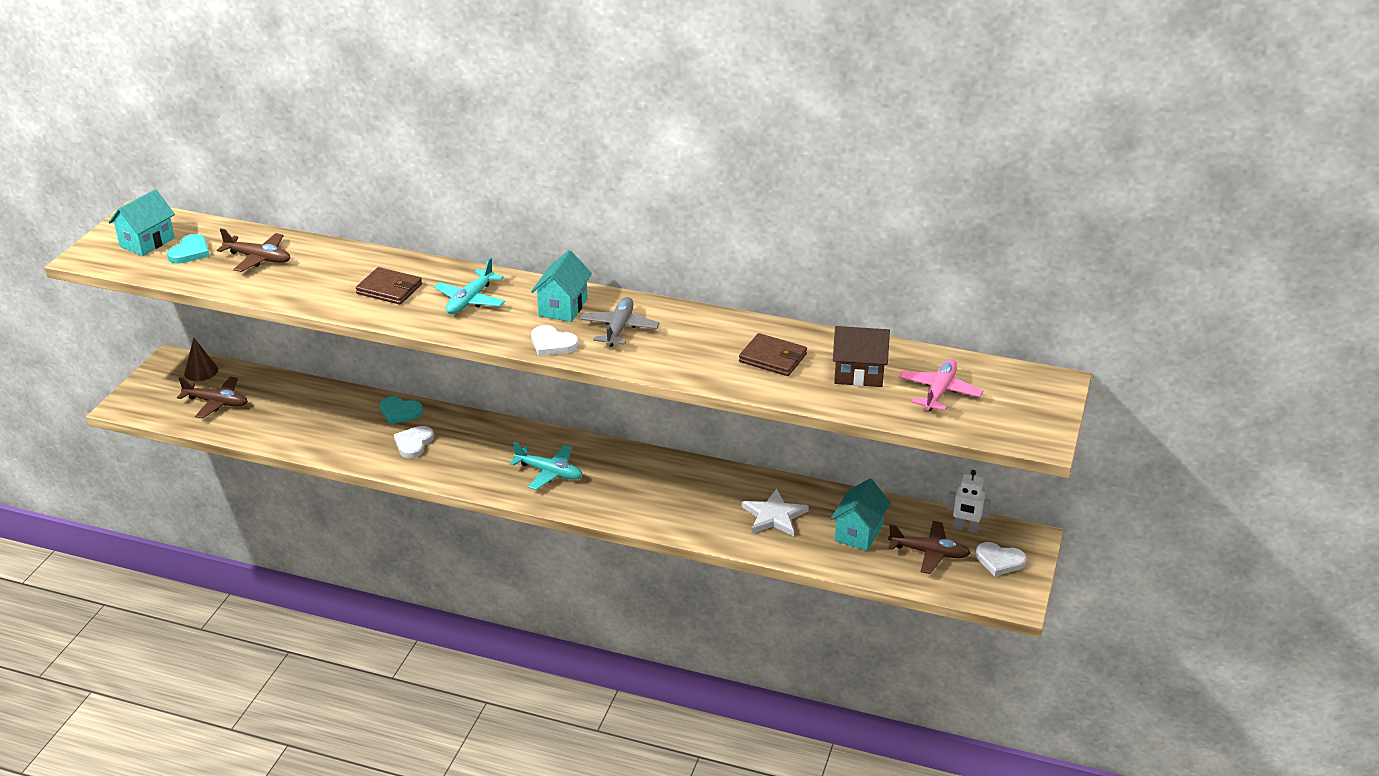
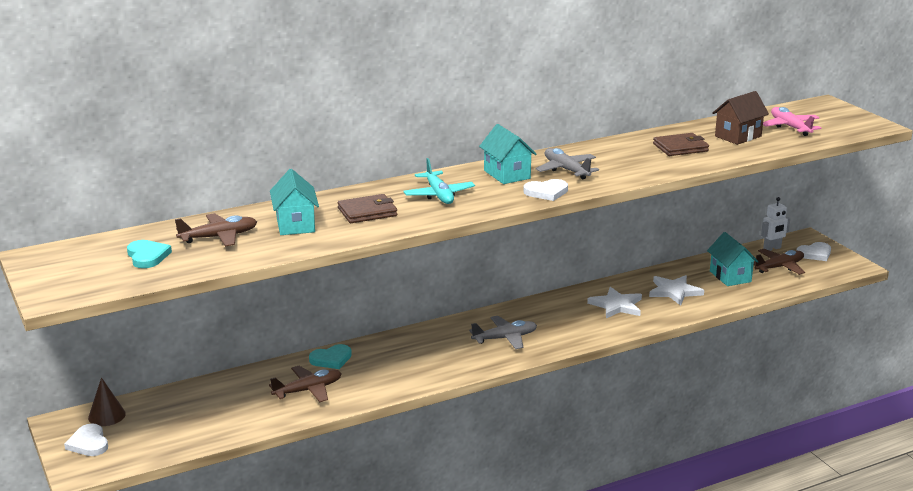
camera: 45 degrees left, 10 degrees down
(147, 242) = (90, 266): turquoise house -> turquoise house (295, 225)
(216, 403) = (166, 426): brown plane -> brown plane (308, 390)
(413, 443) = (380, 370): white heart -> white heart (89, 443)
(549, 472) = (505, 338): turquoise plane -> grey plane
(696, 498) = (616, 305): none -> white star

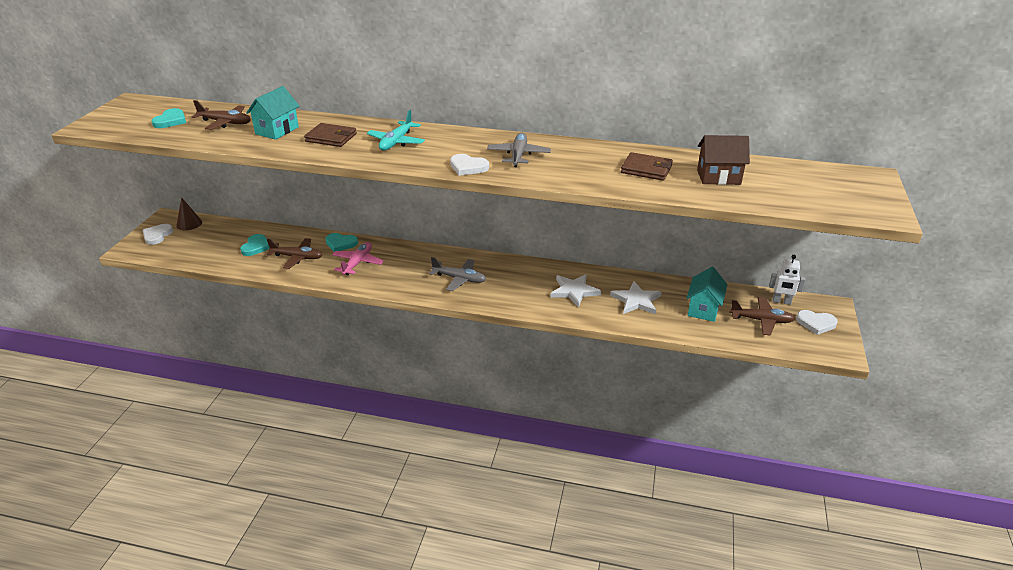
camera: 40 degrees right, 10 degrees up
(240, 401) = (256, 247): none -> turquoise heart
(507, 174) = (470, 144): turquoise house -> none
(790, 127) = (787, 186): pink plane -> pink plane (358, 263)

